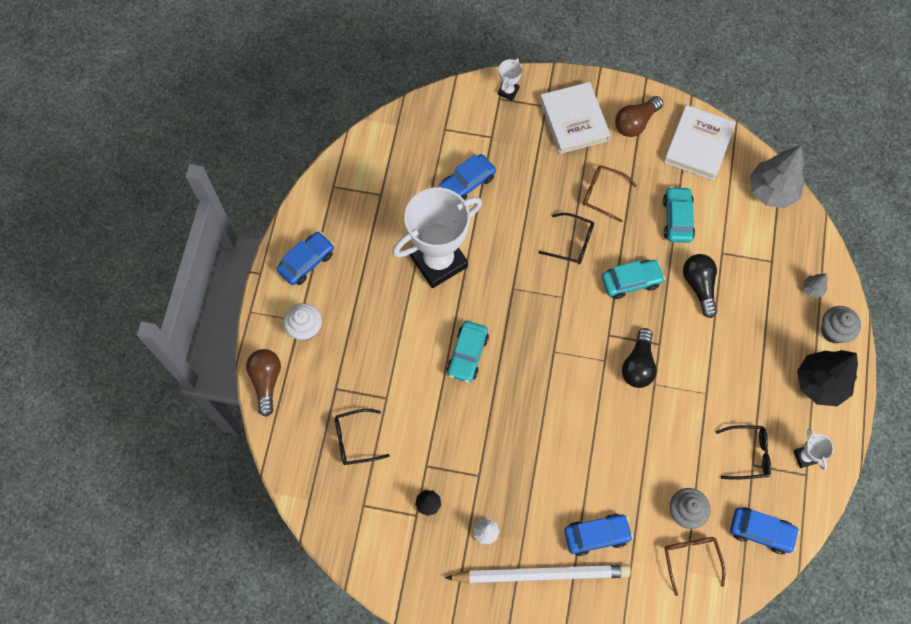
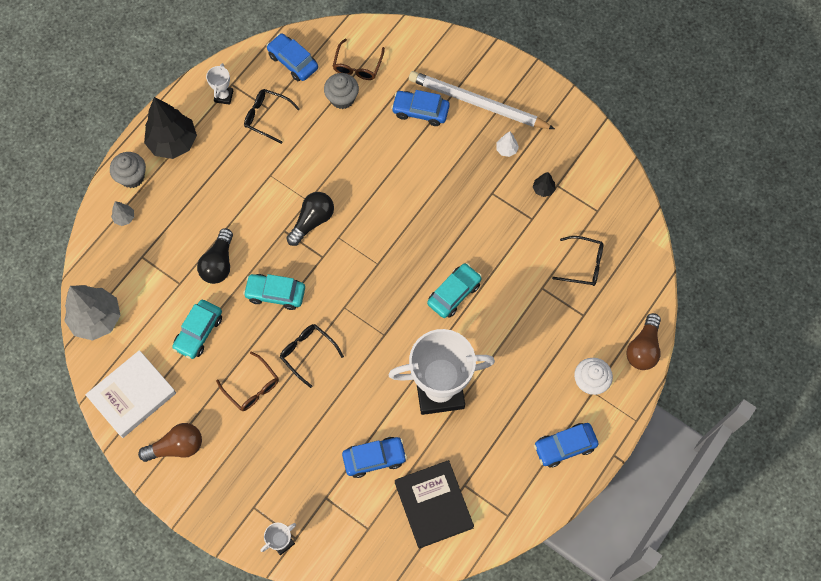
camera: 155 degrees left, 0 degrees up
(399, 168) = (433, 505): none -> black book
(574, 120) = (235, 477): white book -> none

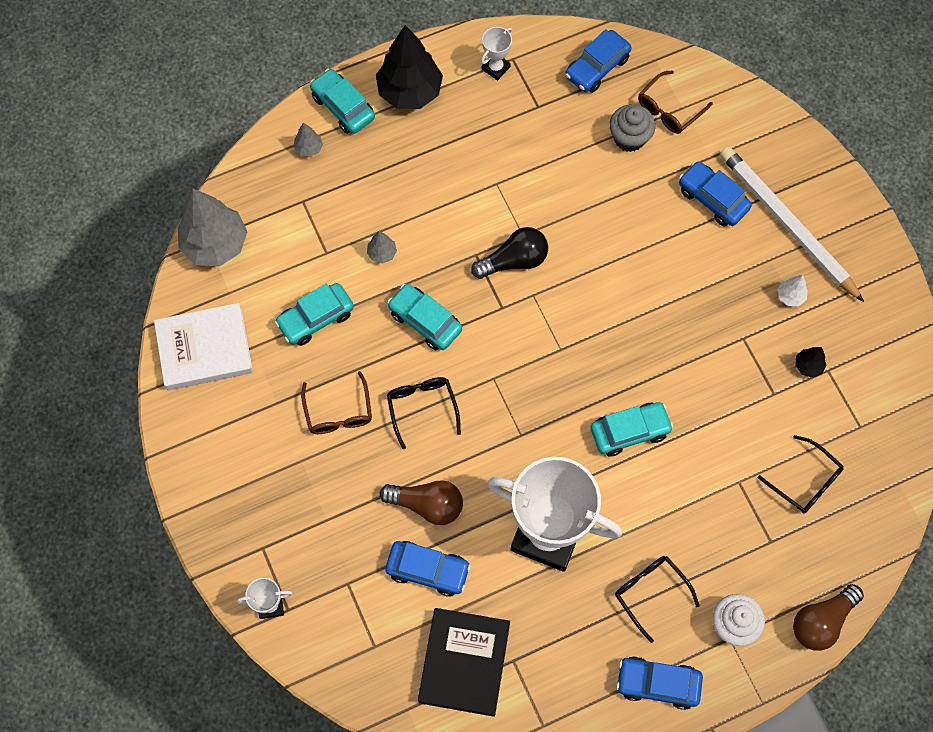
camera: 30 degrees right, 0 degrees up
(132, 177) = (343, 107): grey cupcake -> turquoise car
(177, 446) = (219, 433): brown light bulb -> brown light bulb (427, 505)
(219, 263) = (382, 253): black light bulb -> grey tree
(266, 117) = (530, 115): black glasses -> black glasses (650, 592)
(293, 61) = (597, 67): blue car -> blue car turned 120 degrees counterclockwise

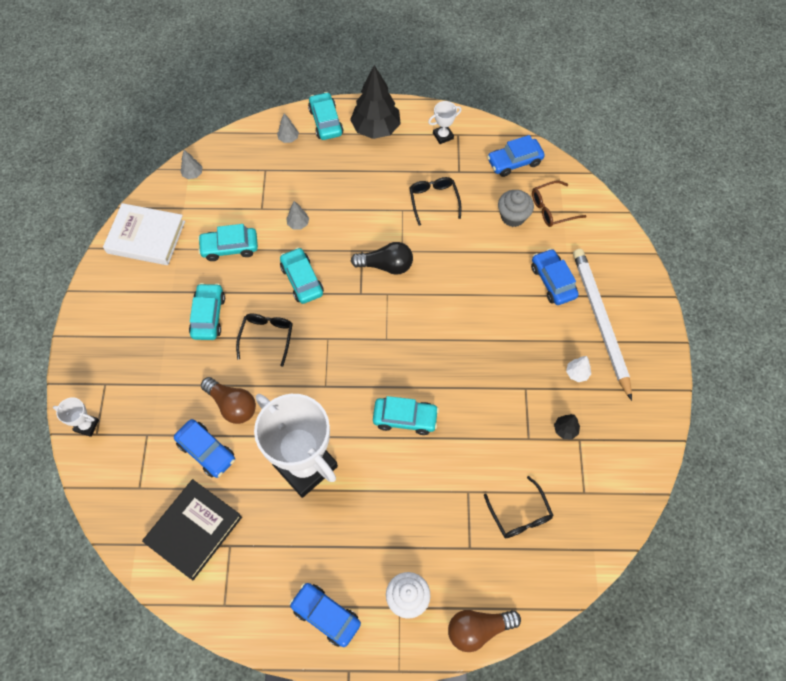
camera: 25 degrees right, 5 degrees down
(215, 244) = (193, 174): grey tree -> grey tree, size x0.43
(338, 413) = (208, 316): brown glasses -> turquoise car
(650, 592) = (357, 543): black glasses -> black glasses (433, 200)

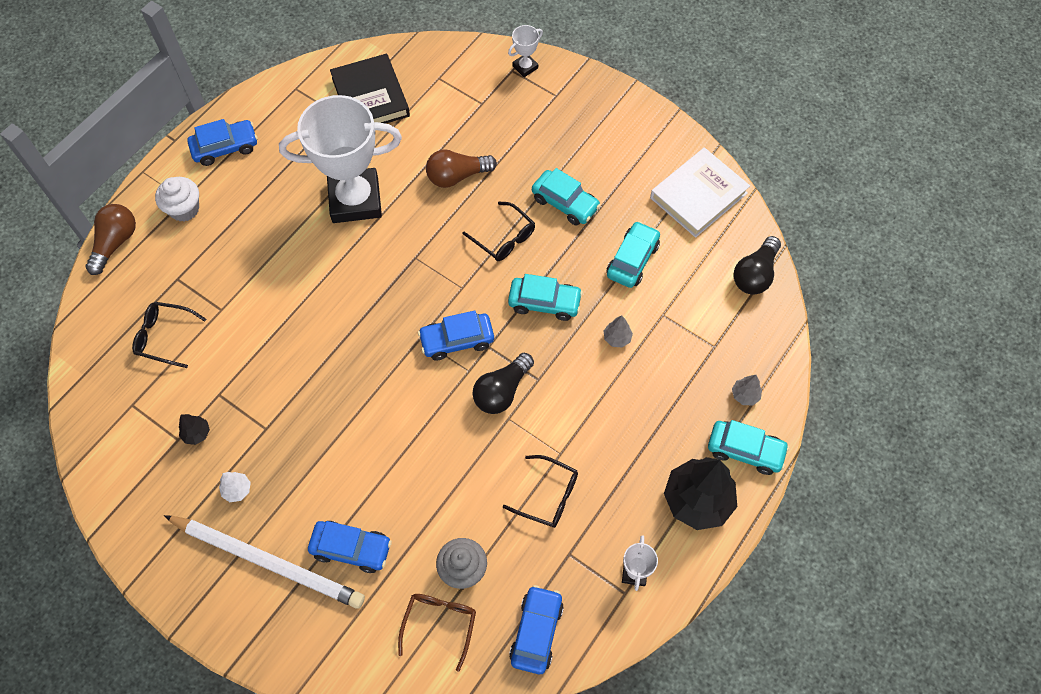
camera: 125 degrees right, 0 degrees up
(193, 174) = (755, 274): grey tree -> black light bulb
(206, 451) = (430, 137): blue car -> blue car (457, 340)
(405, 418) = (328, 303): turquoise car -> none

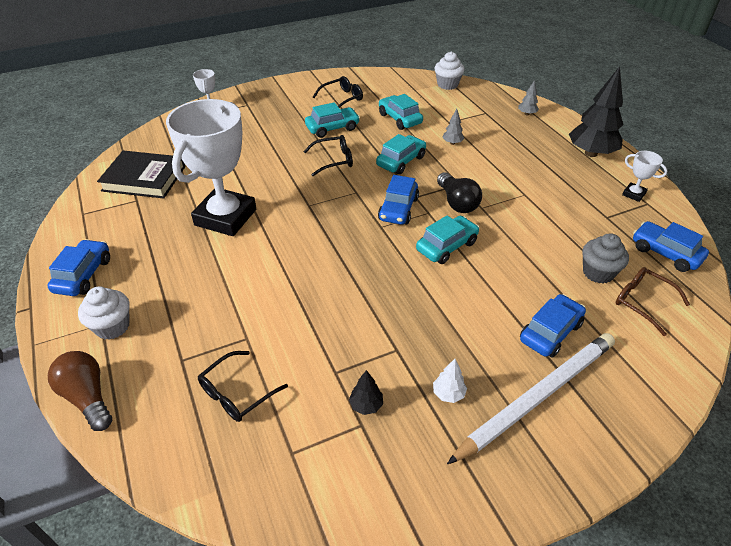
camera: 60 degrees left, 20 degrees down
(457, 176) = (261, 163): brown light bulb -> none
(549, 496) = (556, 210): black glasses -> black glasses (342, 98)
(698, 195) = (377, 83): white book -> none
(745, 450) = (565, 126): turquoise car -> turquoise car (447, 246)
(755, 274) = (447, 84): black light bulb -> white cupcake

